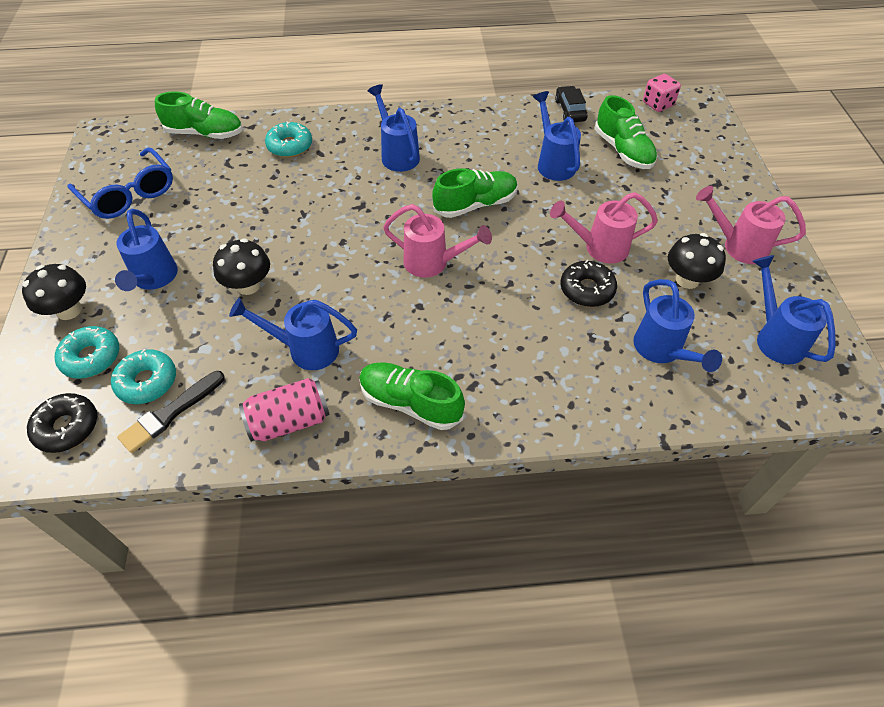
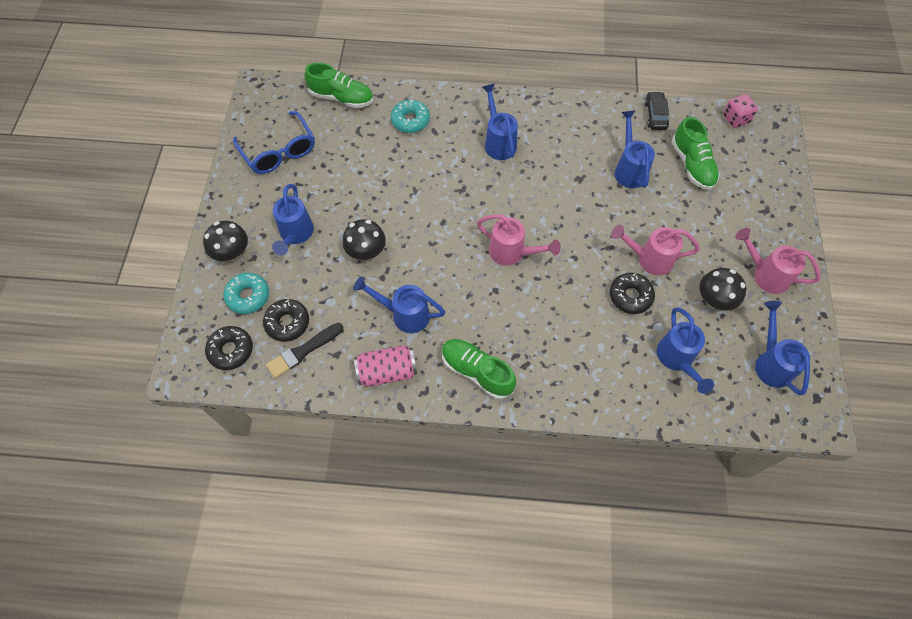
camera: 10 degrees right, 10 degrees up
(147, 382) = (287, 323): turquoise donut -> black donut
(475, 205) = (555, 202): green shoe -> none

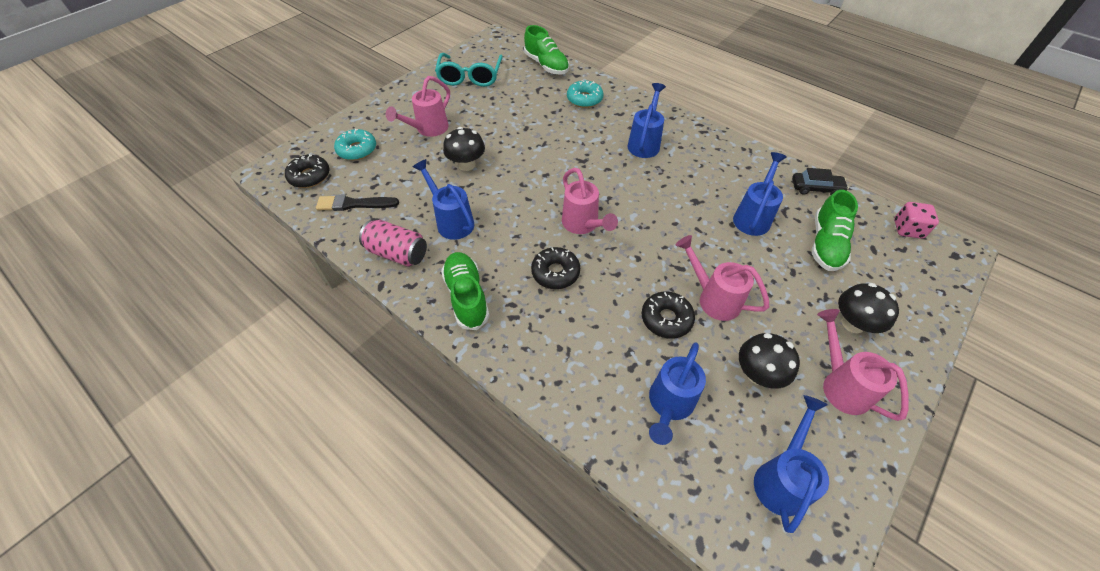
camera: 35 degrees right, 10 degrees down
(232, 253) = (376, 119): black mushroom -> black mushroom (853, 323)
(279, 151) = (470, 77): blue glasses -> turquoise glasses
(287, 323) = (364, 180): black donut -> black donut (555, 272)
(295, 235) = (428, 129): blue watering can -> pink watering can
(655, 115) = (816, 188): black car -> black car turned 60 degrees clockwise

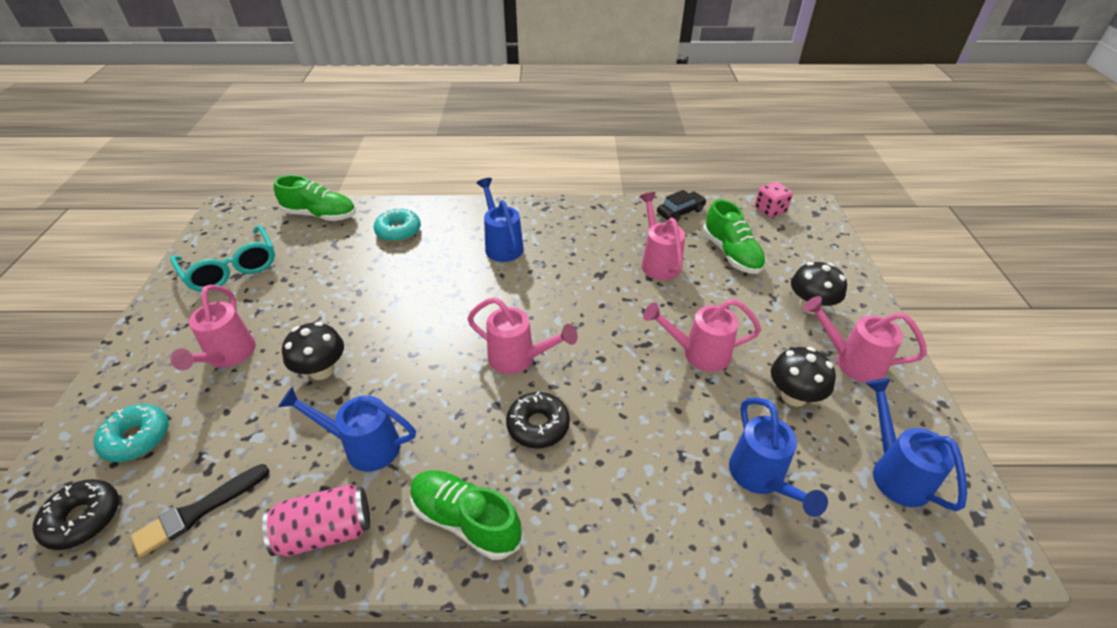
camera: 40 degrees left, 10 degrees down
(666, 319) = (681, 399): black donut -> none
(753, 216) = (658, 261): blue watering can -> pink watering can

